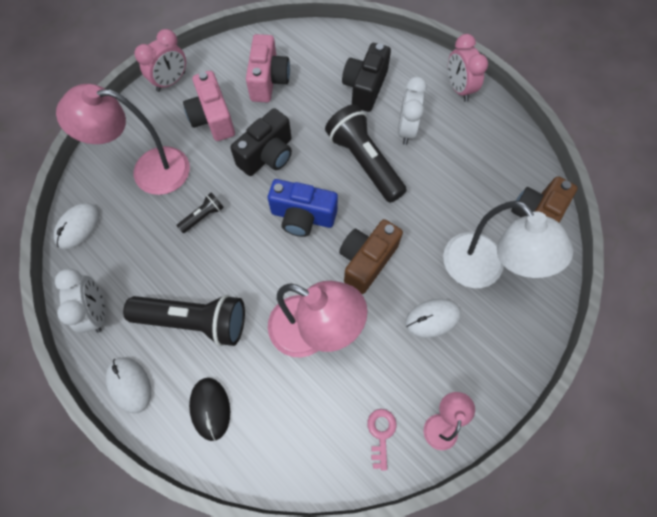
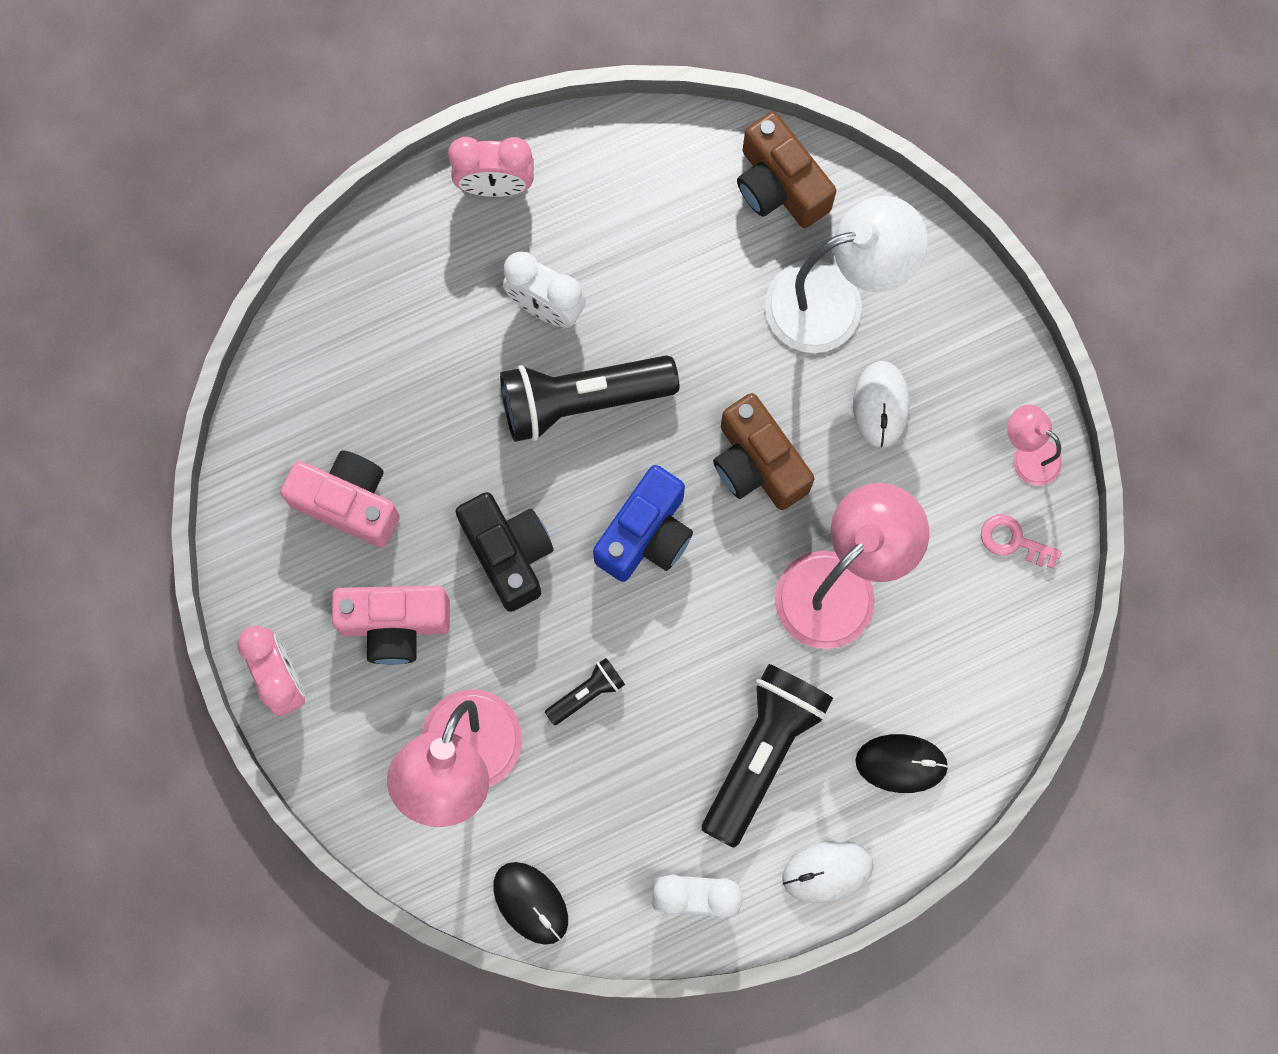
camera: 70 degrees left, 10 degrees up
(78, 227) = (530, 903): white mouse -> black mouse
(203, 216) = (586, 693): black flashlight -> black flashlight turned 75 degrees clockwise
(365, 88) = (431, 341): black camera -> none

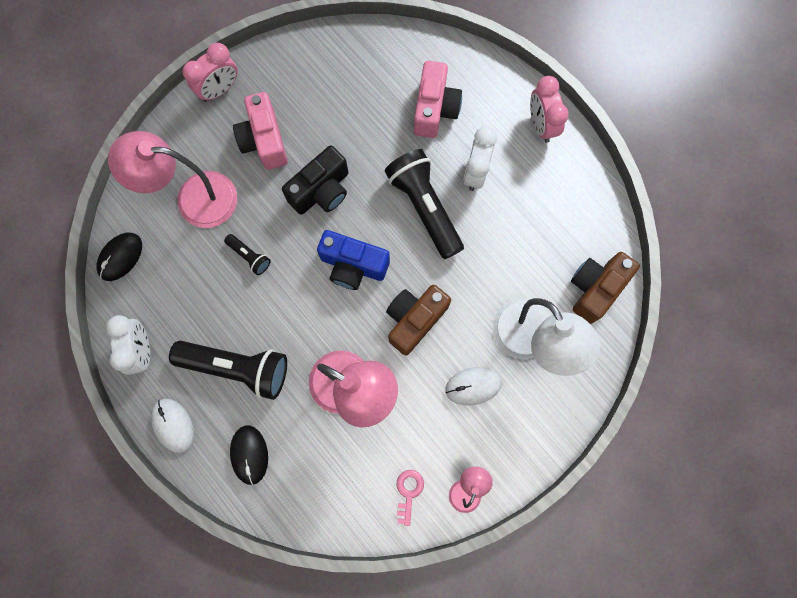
camera: 75 degrees right, 0 degrees up
(348, 503) = (328, 97): pink camera -> pink camera (434, 109)

